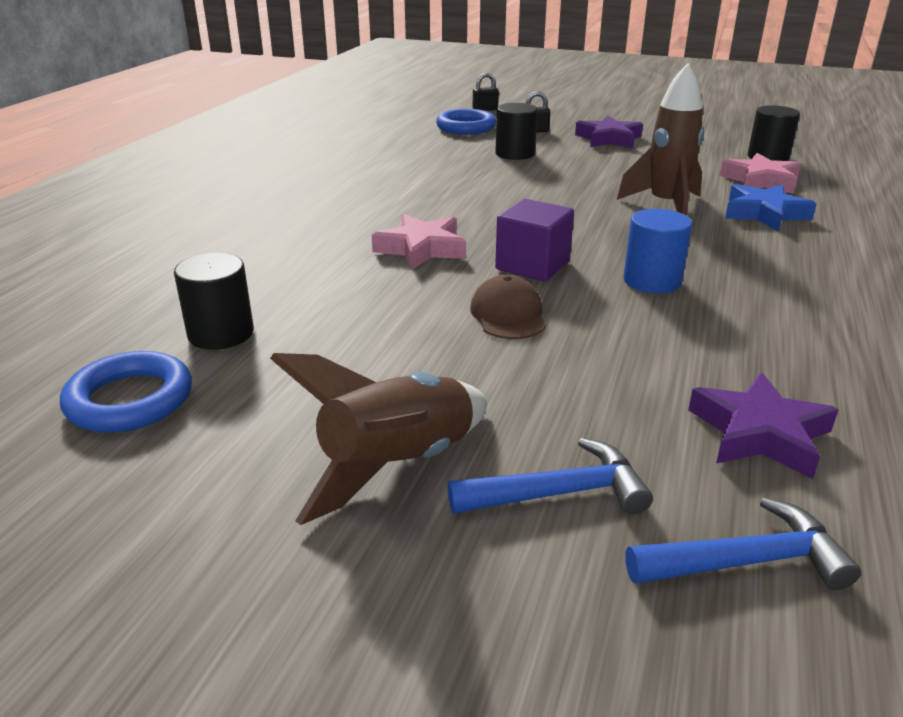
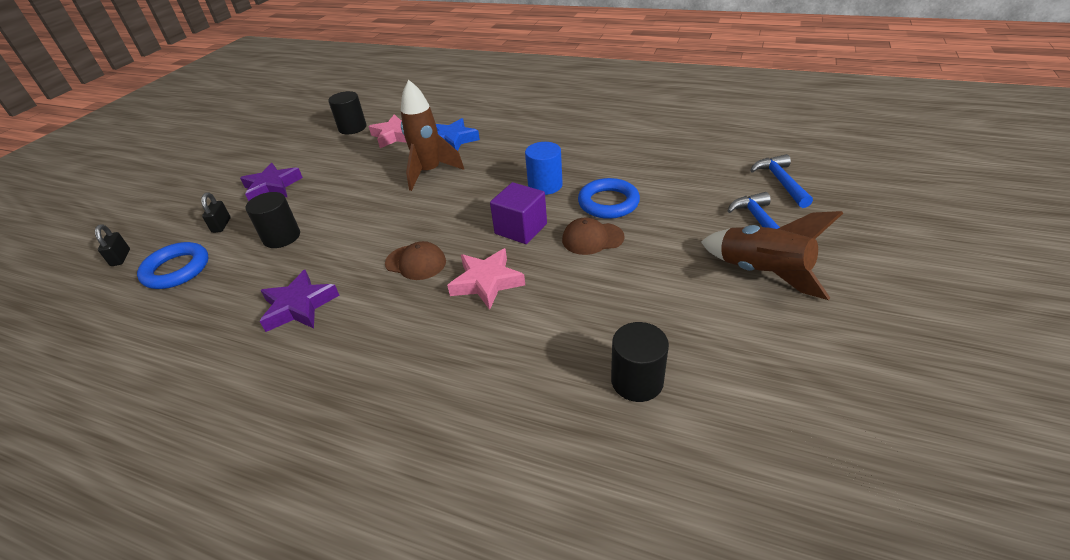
camera: 85 degrees left, 10 degrees up
(130, 400) = (741, 413): blue ring -> blue ring (608, 203)
(464, 212) = (416, 262): none -> brown cap
(760, 433) = (695, 169): purple star -> purple star (299, 306)

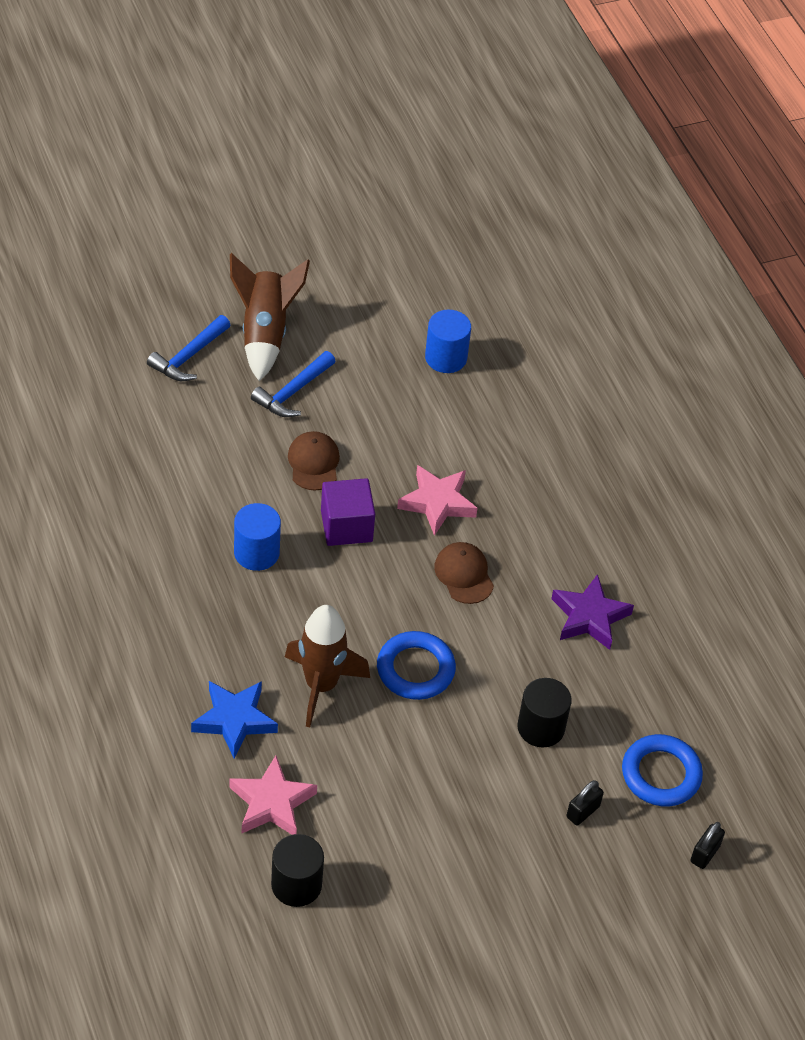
camera: 140 degrees left, 10 degrees up
(272, 187) = (488, 836): purple star -> none
(592, 238) = (313, 463): brown cap -> brown cap turned 135 degrees counterclockwise
(608, 203) = (245, 481): blue ring -> blue ring (415, 669)
(637, 381) = (446, 357): black cylinder -> blue cylinder
(780, 182) = (98, 365): blue hammer -> blue hammer (293, 392)

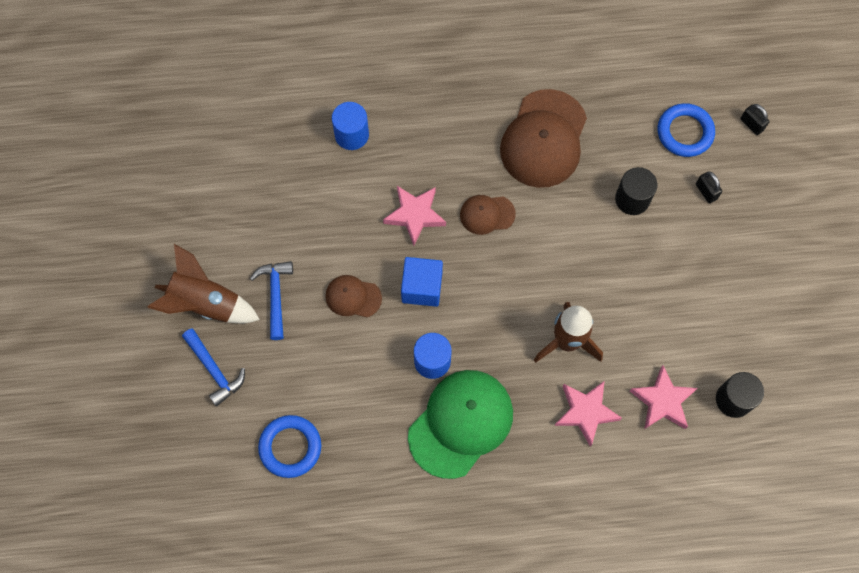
camera: 70 degrees left, 20 degrees up
(186, 594) = (461, 423): none -> green cap
(234, 720) = (586, 412): blue star -> pink star
(293, 392) = (275, 296): blue hammer -> blue hammer turned 150 degrees counterclockwise
(346, 526) = (422, 287): purple cube -> blue cube
(415, 669) = (565, 271): blue ring -> blue ring (290, 447)
(446, 357) = (271, 170): blue cylinder -> blue cylinder (351, 135)
(589, 617) = (544, 139): purple star -> brown cap

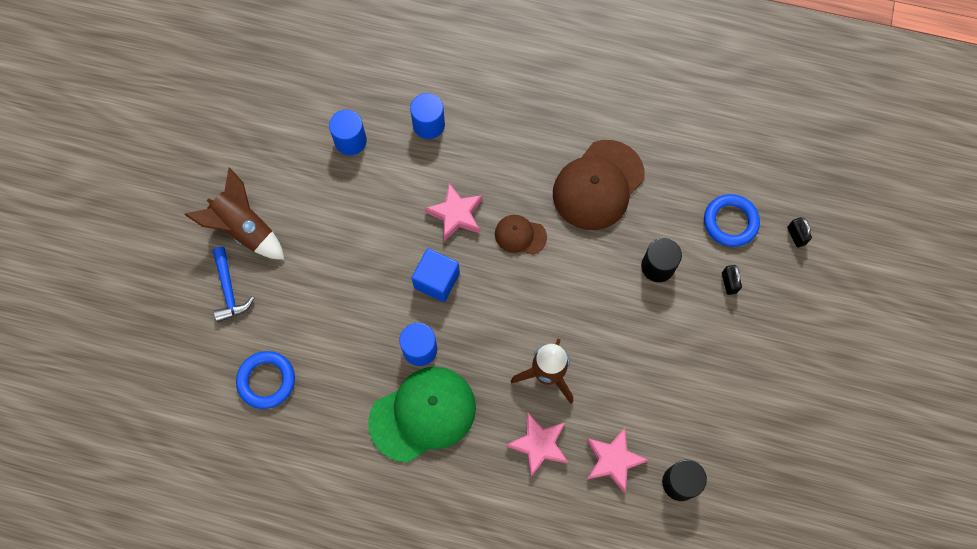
camera: 20 degrees right, 0 degrees up
(275, 296) = (307, 243): blue hammer -> none
(278, 177) = (350, 141): none -> blue cylinder
(353, 297) = (373, 268): brown cap -> none

